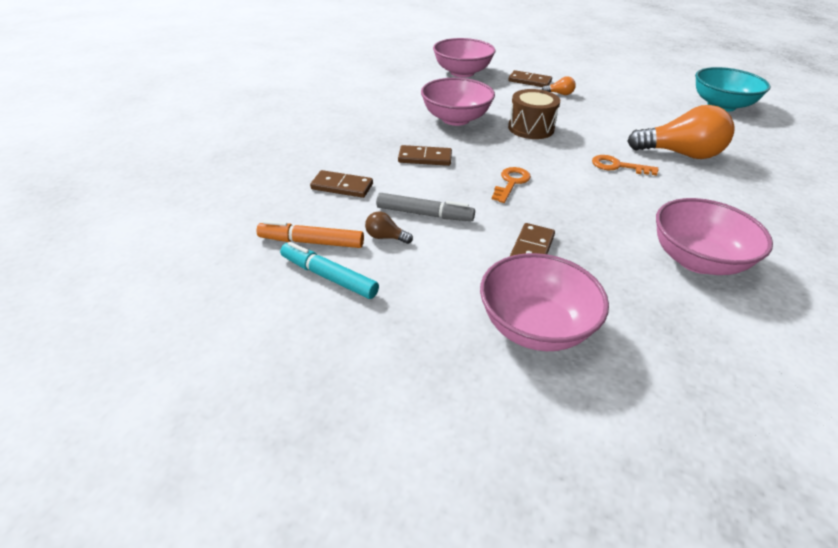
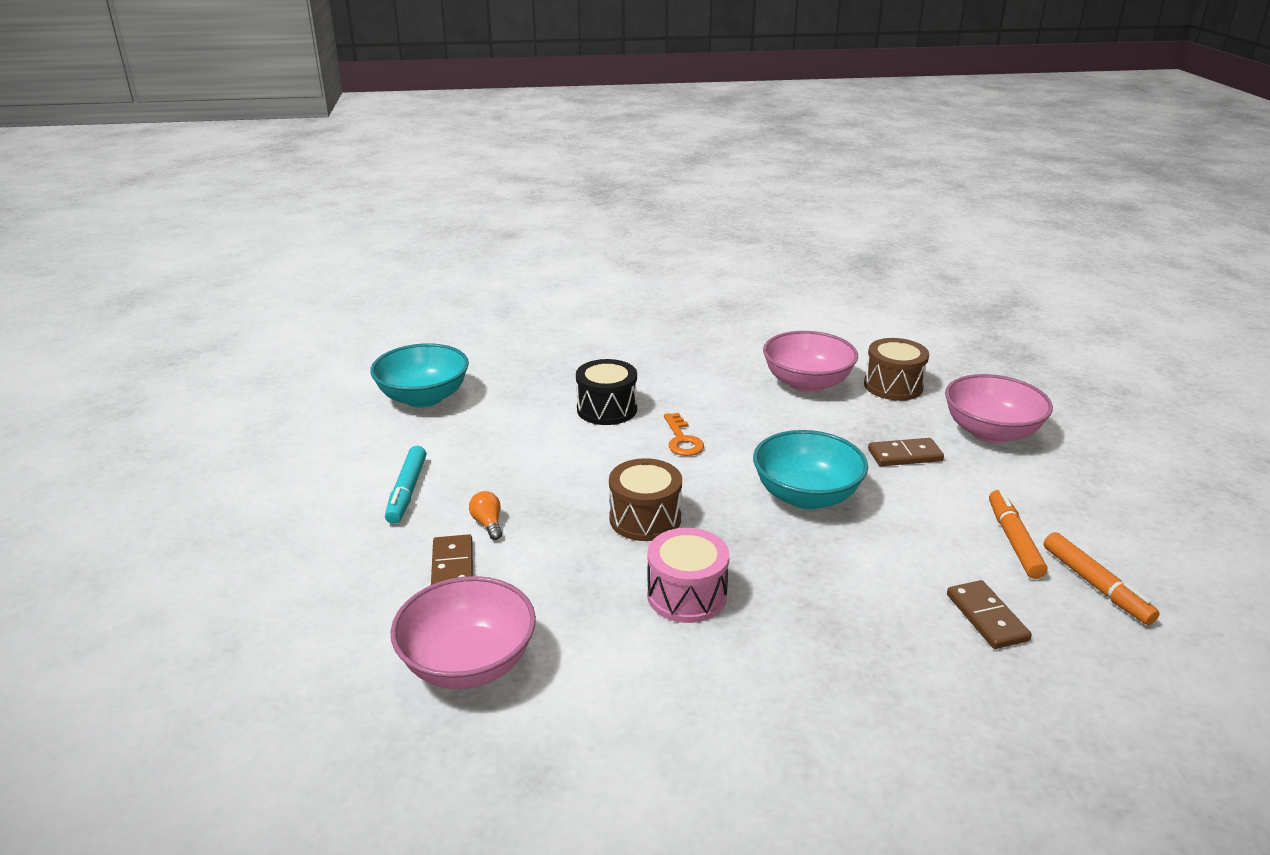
camera: 120 degrees left, 10 degrees down
(329, 277) = (1111, 548): turquoise marker -> turquoise marker (407, 491)
(385, 237) = (1013, 540): brown light bulb -> orange marker
(424, 214) = (943, 531): grey marker -> none
(425, 158) = (834, 578): brown domino -> none
(455, 119) = (686, 595): pink bowl -> pink drum
(511, 183) = (806, 496): orange key -> turquoise bowl
(671, 316) = (893, 386): none -> brown drum
(680, 154) = (607, 409): orange light bulb -> black drum

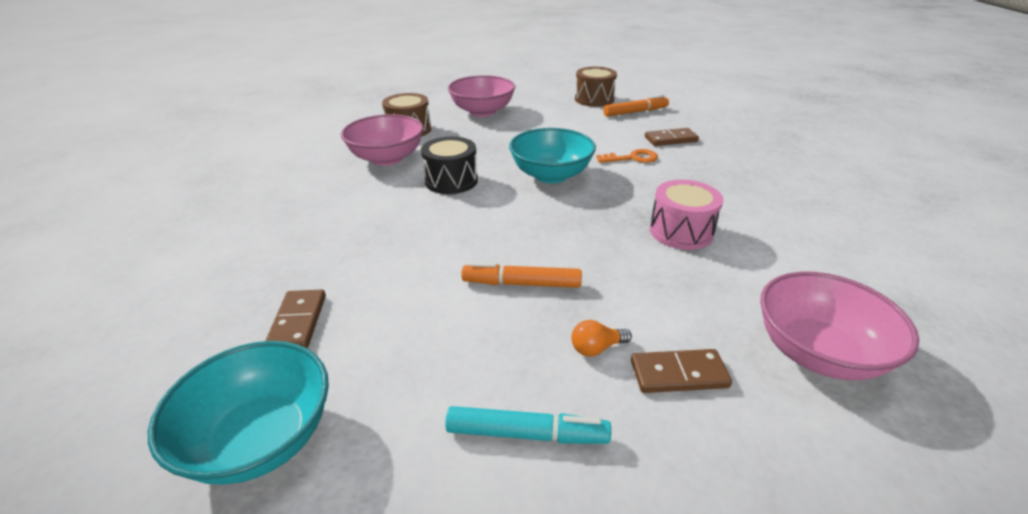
camera: 85 degrees left, 5 degrees up
(607, 409) = (382, 261): black drum -> black drum (451, 181)
(645, 518) = (582, 246): brown drum -> brown drum (594, 99)
(682, 440) = (457, 220): orange key -> orange key (632, 158)
(905, 455) = (503, 138): brown domino -> brown domino (297, 322)
(1013, 540) = (598, 123): orange marker -> orange marker (521, 283)

